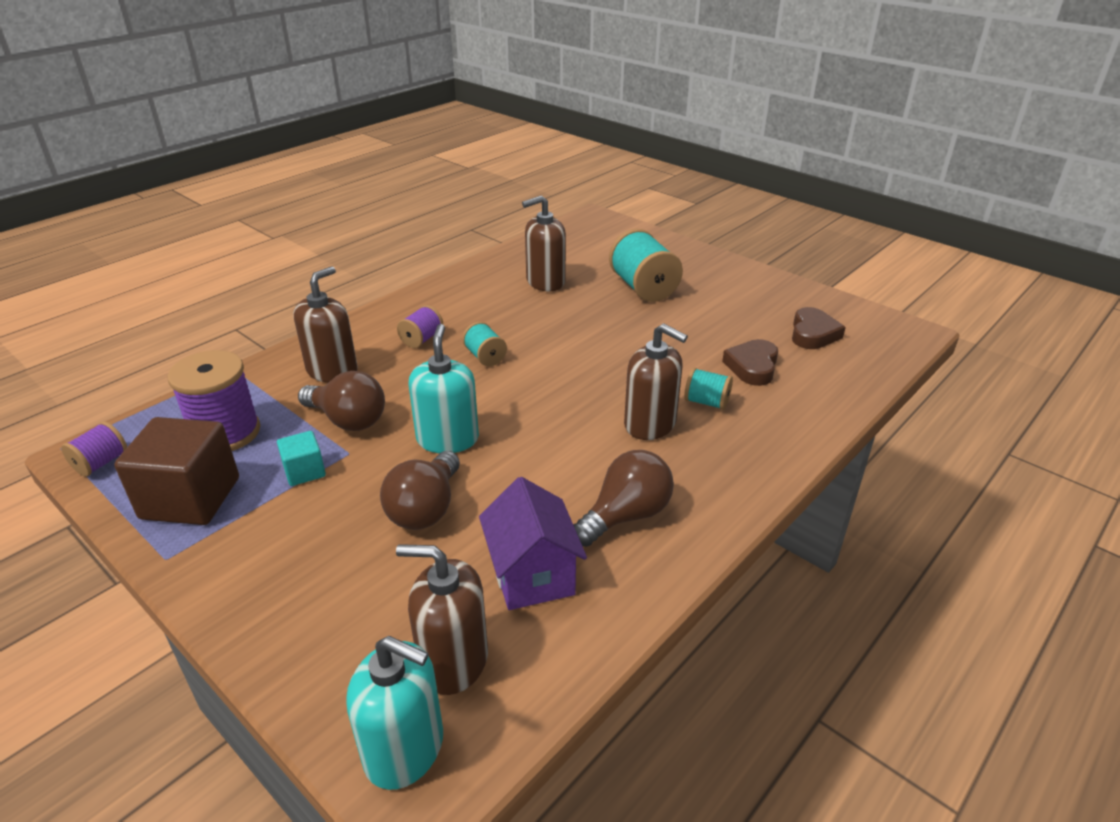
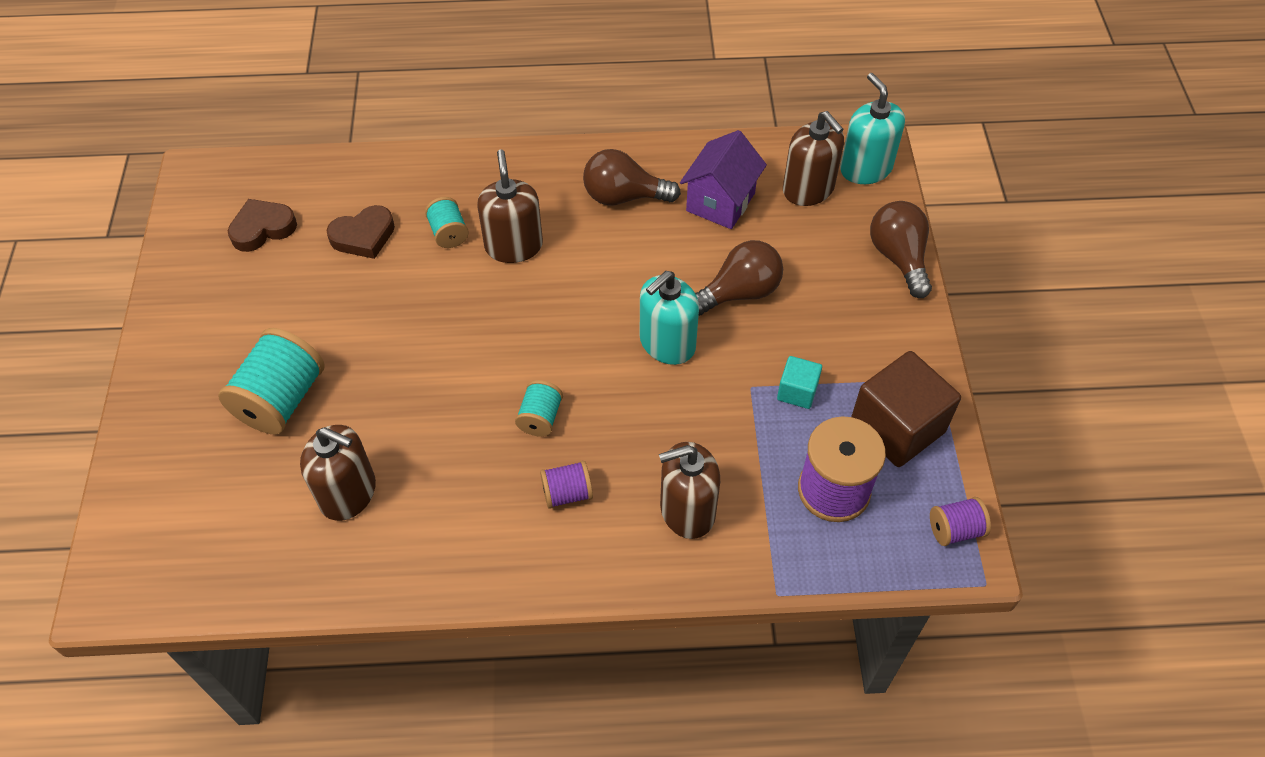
camera: 135 degrees left, 20 degrees up
(348, 420) = (724, 426): brown light bulb -> brown light bulb (898, 258)

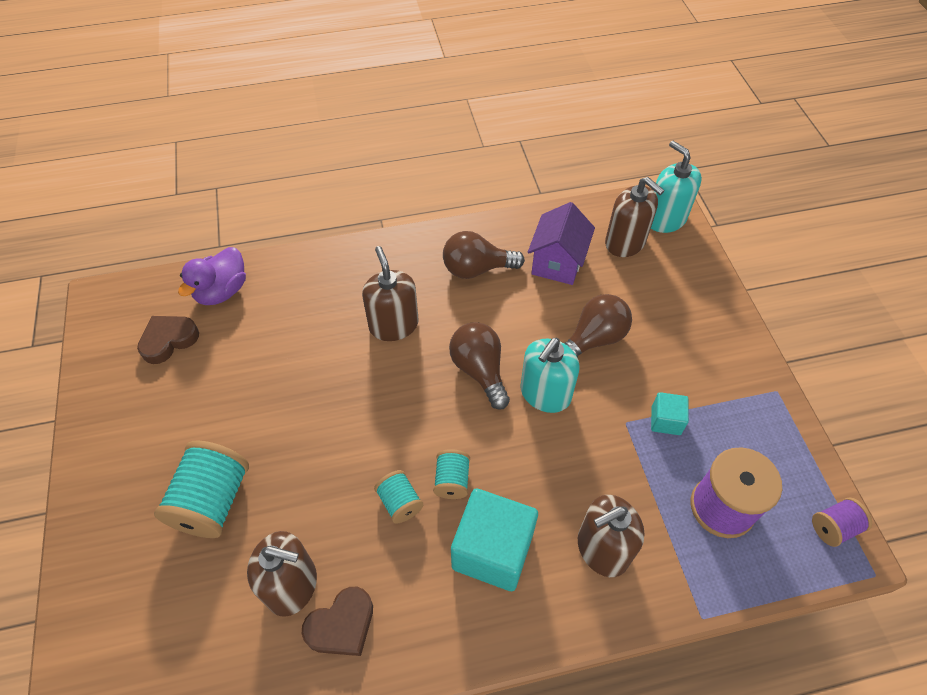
camera: 10 degrees left, 0 degrees up
(330, 183) = (222, 291): none -> purple duck
(363, 236) = (260, 335): brown heart -> brown heart (342, 625)
(448, 233) = (335, 321): turquoise spool -> turquoise spool (400, 502)
(567, 493) = (492, 550): purple spool -> turquoise cube
(897, 427) = (757, 440): brown cube -> none
(898, 258) = (713, 290): brown light bulb -> brown light bulb (479, 370)

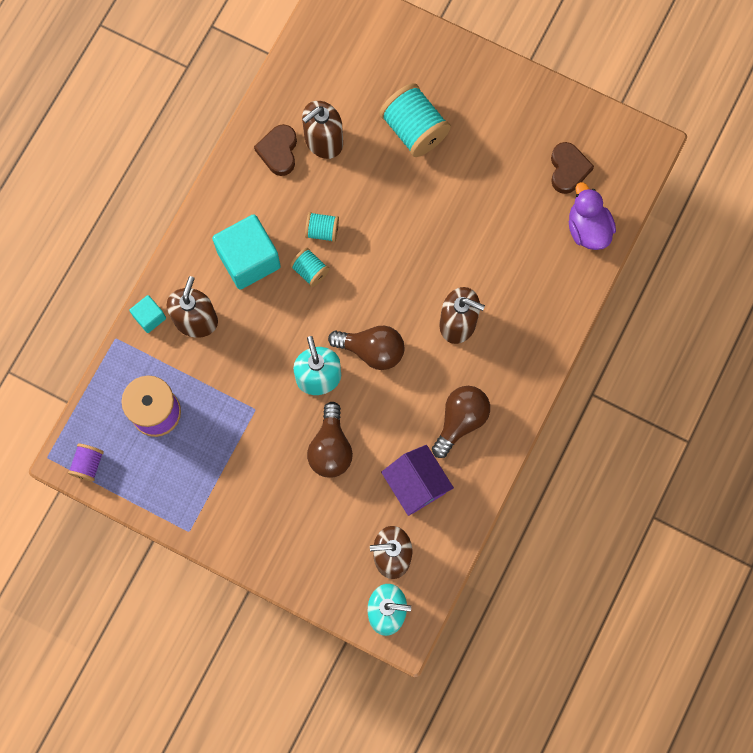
camera: 130 degrees right, 20 degrees up
(665, 420) = (234, 435): turquoise cube -> turquoise cube (149, 317)

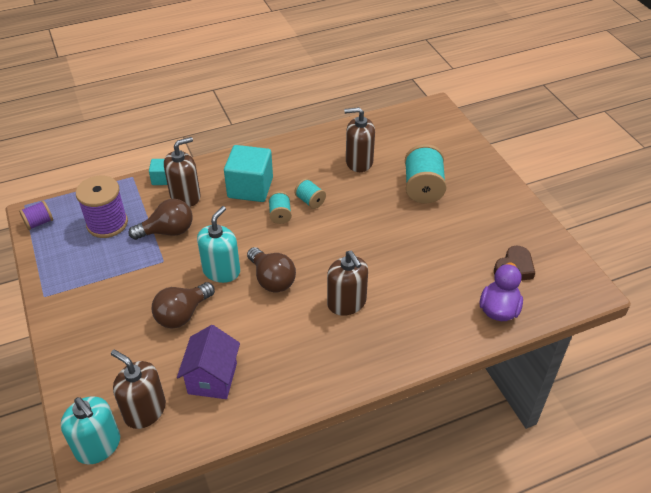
camera: 40 degrees right, 30 degrees down
(278, 151) = (326, 152): brown heart -> none
(460, 420) = (287, 361): brown light bulb -> brown light bulb (168, 231)

